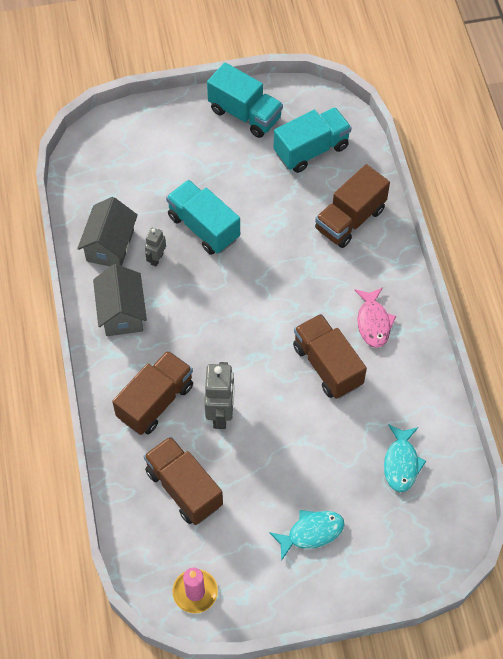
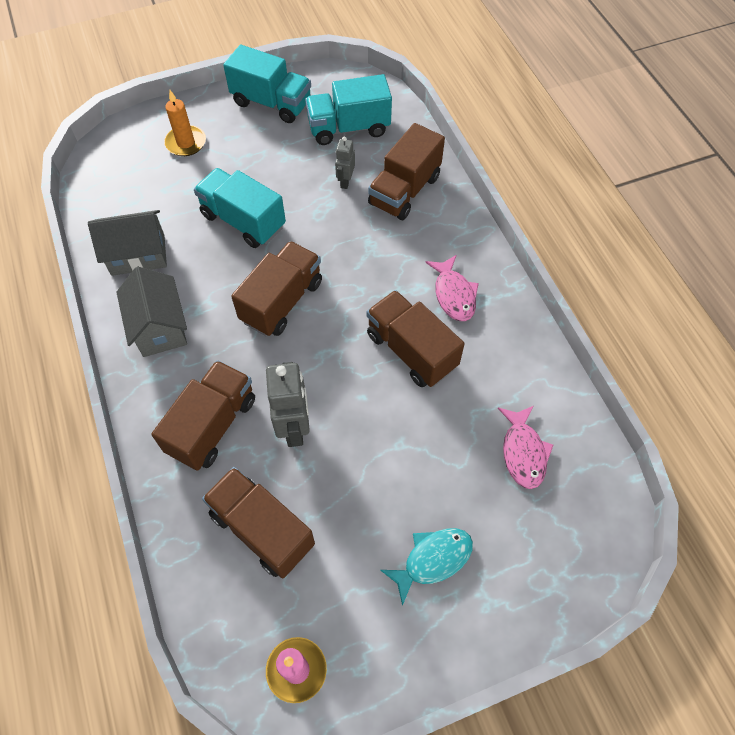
camera: 10 degrees left, 0 degrees up
(110, 245) = (138, 255): grey house -> grey house turned 75 degrees clockwise
(156, 258) = (194, 261): grey robot -> grey robot (345, 181)
(162, 144) = (186, 143): none -> orange candle
(226, 306) = (282, 301): none -> brown truck
(311, 150) = (349, 128): turquoise truck -> turquoise truck turned 150 degrees counterclockwise
(401, 463) = (523, 452): turquoise fish -> pink fish

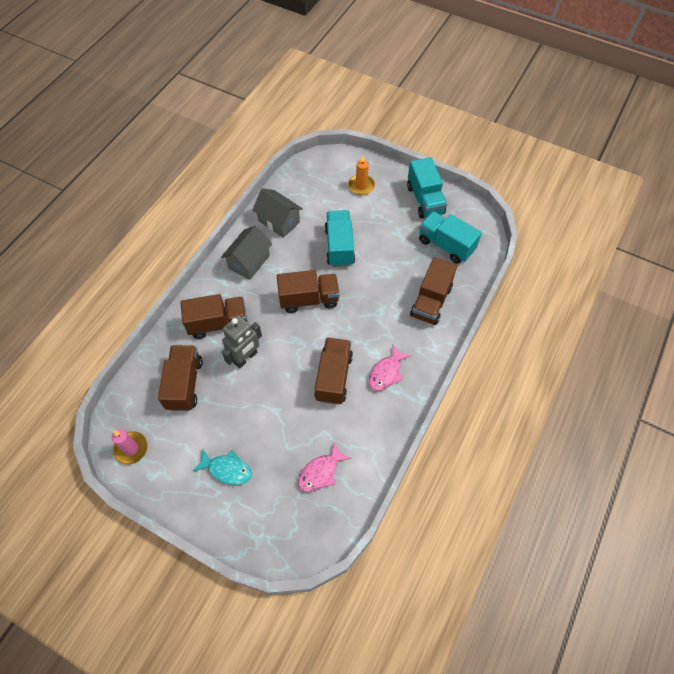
camera: 50 degrees right, 0 degrees up
(345, 181) = (409, 270): grey robot -> none
(404, 191) = (431, 301): brown truck -> brown truck turned 60 degrees counterclockwise

